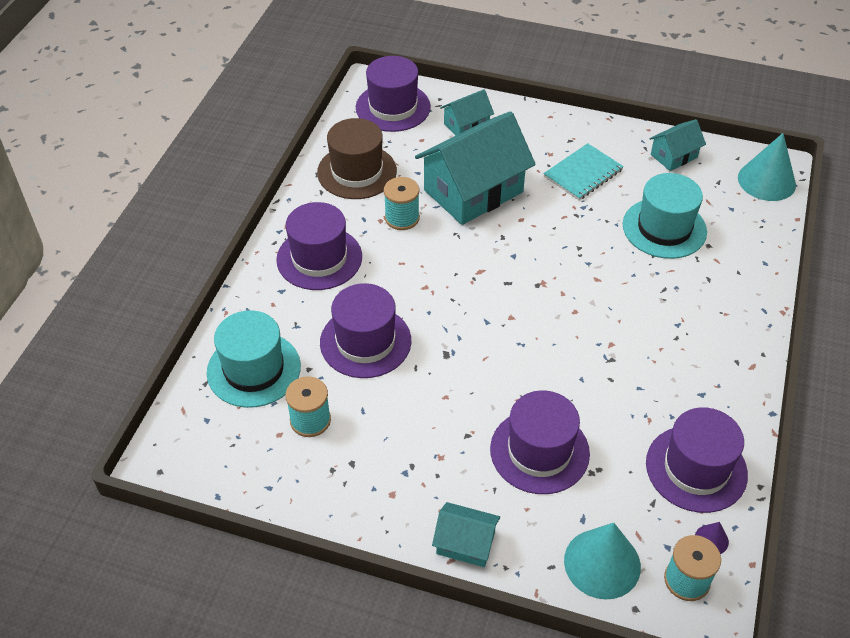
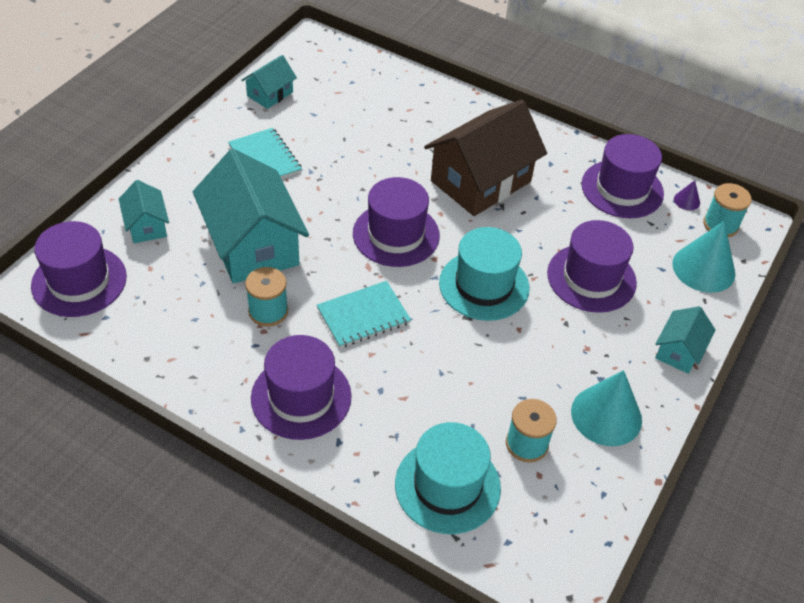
camera: 80 degrees left, 0 degrees up
(357, 172) = (175, 336): brown hat -> none
(365, 341) = (435, 378): purple hat -> purple hat (396, 234)
(419, 279) = (363, 316): none -> turquoise notebook
(638, 336) = (481, 181): none -> brown house
(664, 228) = (360, 128): turquoise hat -> turquoise hat (484, 285)
(674, 156) = (270, 94): turquoise house -> turquoise house turned 60 degrees clockwise
(766, 181) = (327, 51): turquoise cone -> turquoise cone (606, 415)

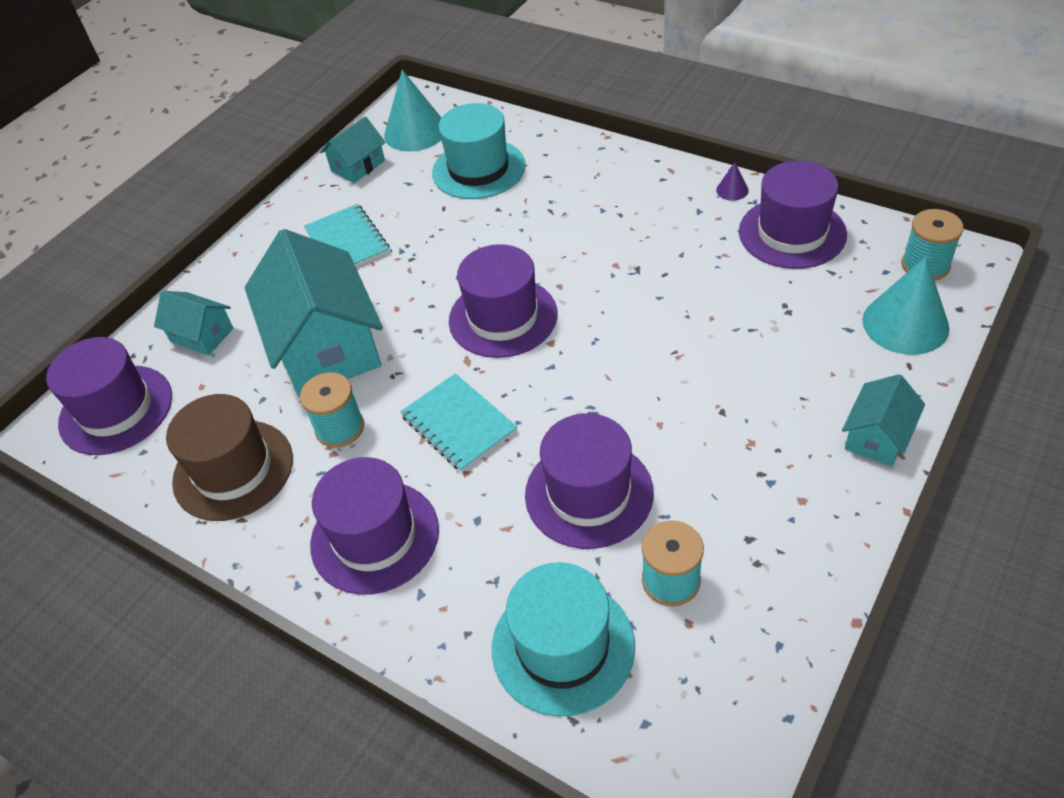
camera: 10 degrees right, 0 degrees up
(147, 225) = (202, 335): turquoise house -> turquoise house turned 45 degrees counterclockwise
(183, 337) = (233, 470): none -> brown hat
(363, 316) = (458, 424): turquoise notebook -> turquoise notebook turned 75 degrees clockwise
(481, 181) = (610, 242): brown house -> none
(484, 285) = (614, 371): turquoise hat -> turquoise hat (478, 169)
(591, 278) = (754, 349): purple hat -> purple hat (589, 493)
(606, 415) = (779, 533): turquoise cone -> turquoise cone (415, 131)
(686, 201) = (878, 239): purple cone -> purple cone (732, 190)

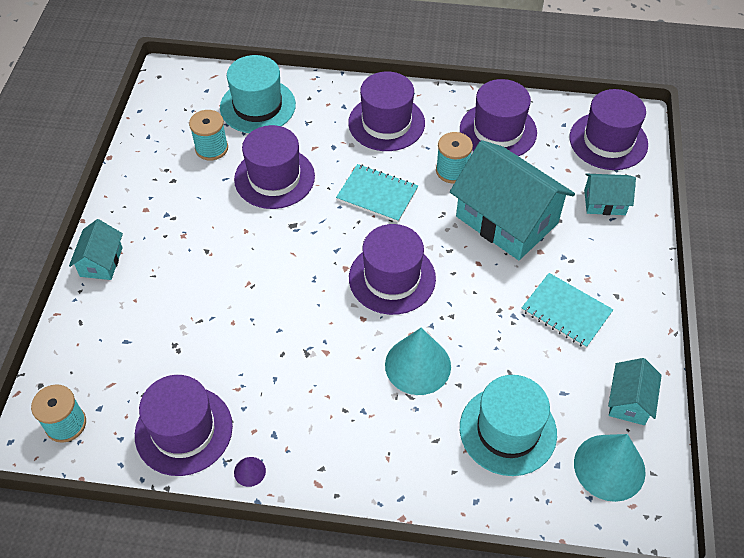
camera: 150 degrees right, 5 degrees up
(233, 470) = (498, 131): brown hat -> purple hat
(905, 323) = (83, 358): turquoise cone -> turquoise cone (418, 365)

